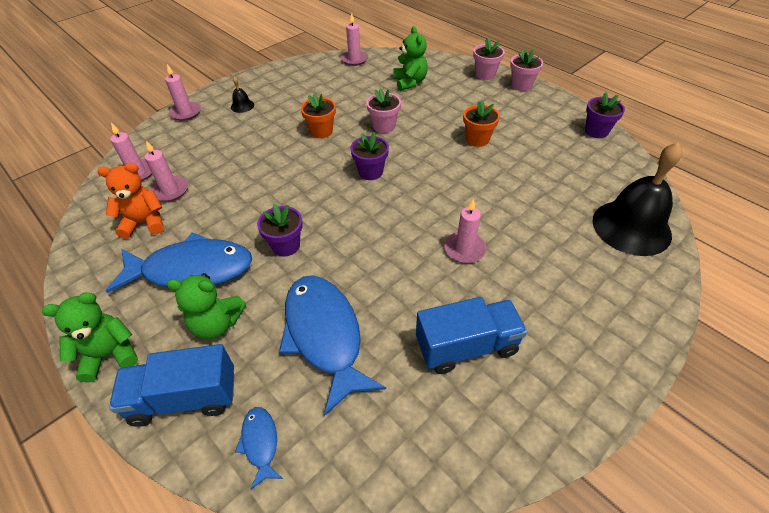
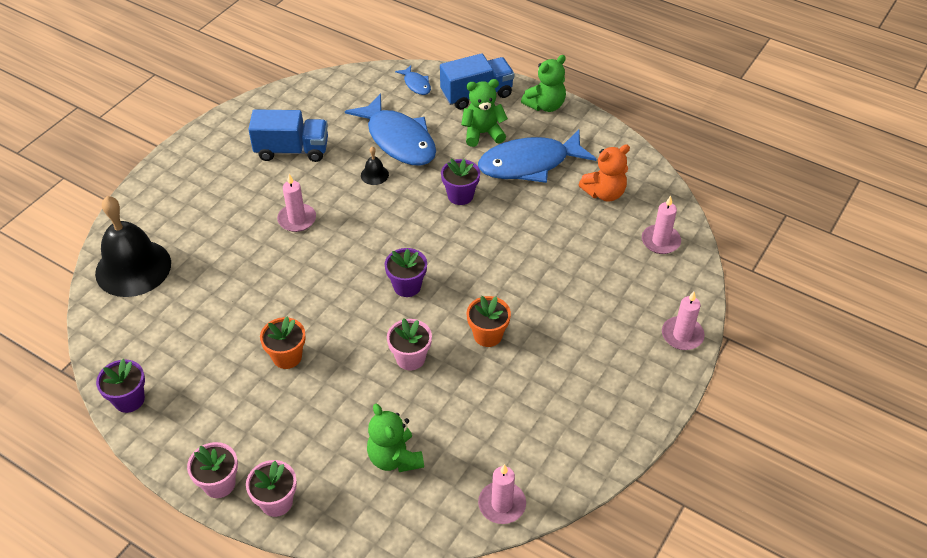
camera: 165 degrees right, 0 degrees up
(170, 190) = (608, 227): pink candle -> none
(242, 106) = (616, 361): black bell -> black bell (374, 175)
(466, 346) = (292, 150): blue truck -> blue truck turned 150 degrees counterclockwise

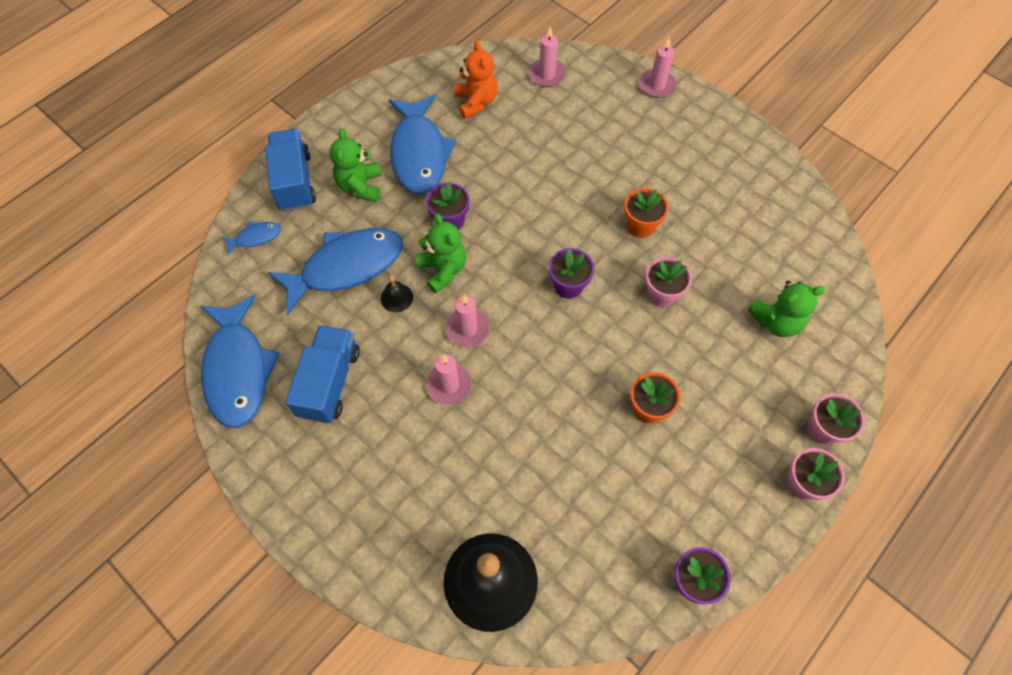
camera: 80 degrees left, 15 degrees up
(297, 100) = (238, 370): none -> blue fish
(502, 504) = (824, 245): pink candle -> pink candle (467, 329)
(545, 105) = (334, 124): green teddy bear -> green teddy bear (443, 269)

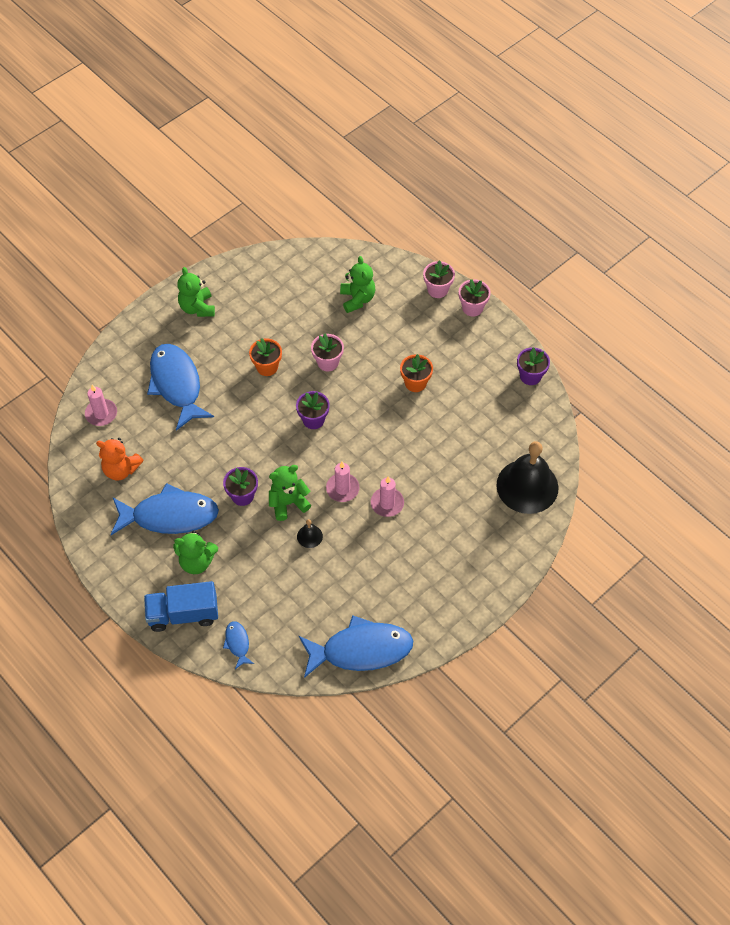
camera: 85 degrees left, 5 degrees down
(330, 382) = (378, 583): blue truck -> none
(346, 267) = (276, 573): blue fish -> blue fish (177, 385)
(476, 102) = (121, 469): orange teddy bear -> orange teddy bear turned 150 degrees counterclockwise
(657, 85) = (130, 336): pink candle -> none
(714, 143) = (197, 308): none -> green teddy bear

